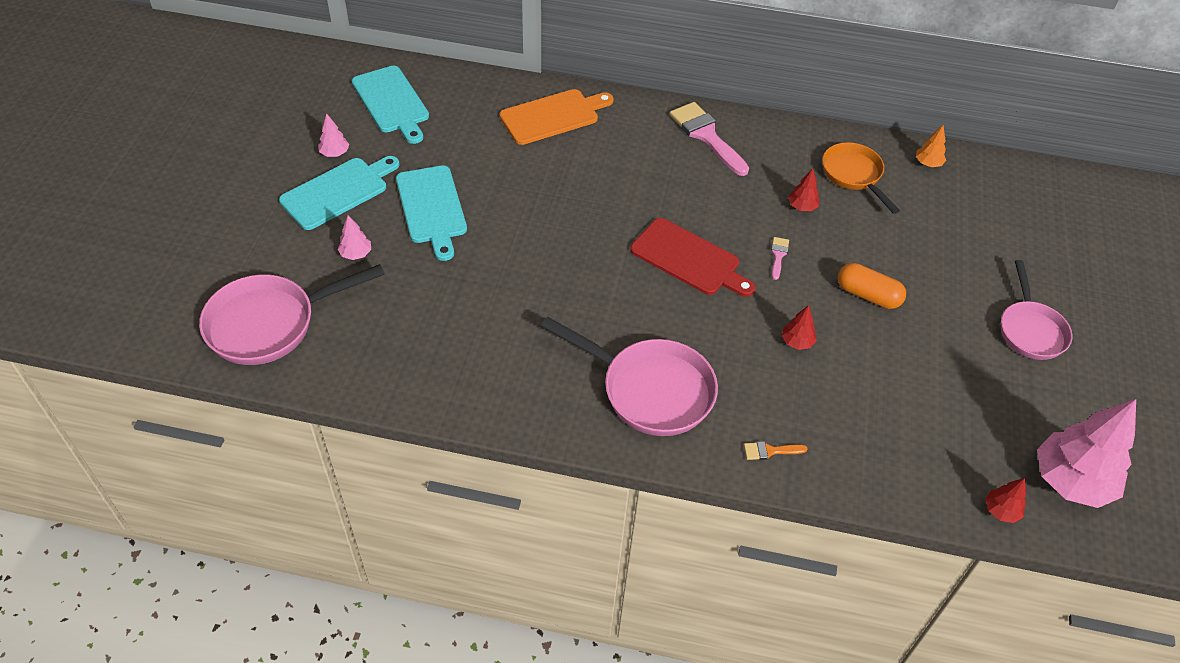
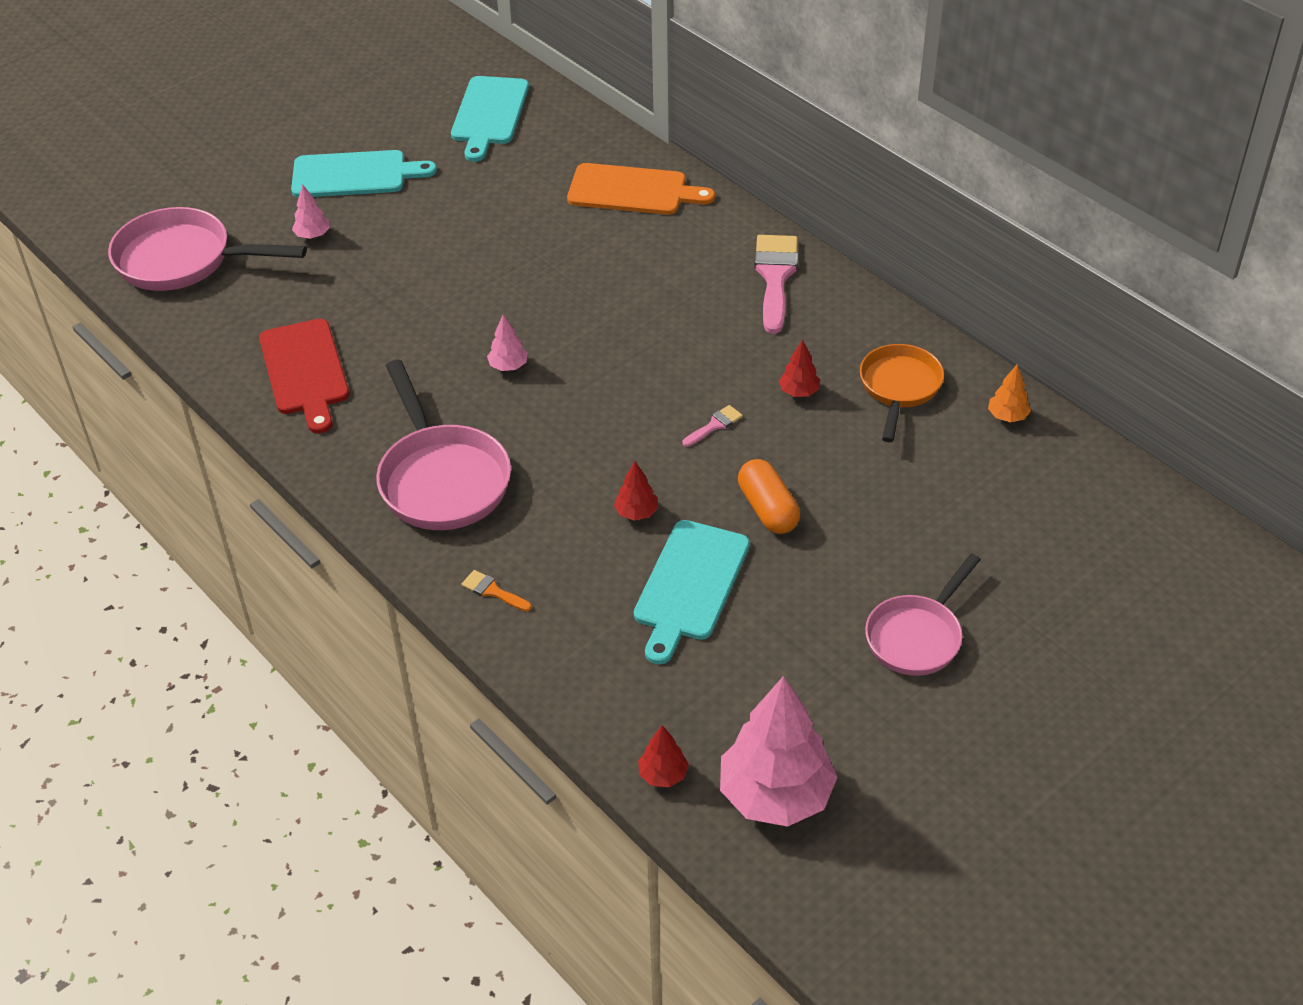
camera: 40 degrees right, 5 degrees down
(335, 153) = (388, 139): pink tree -> pink tree (508, 366)
(432, 208) = (421, 225): turquoise cutting board -> turquoise cutting board (689, 585)
(689, 259) = (616, 384): red cutting board -> red cutting board (305, 371)

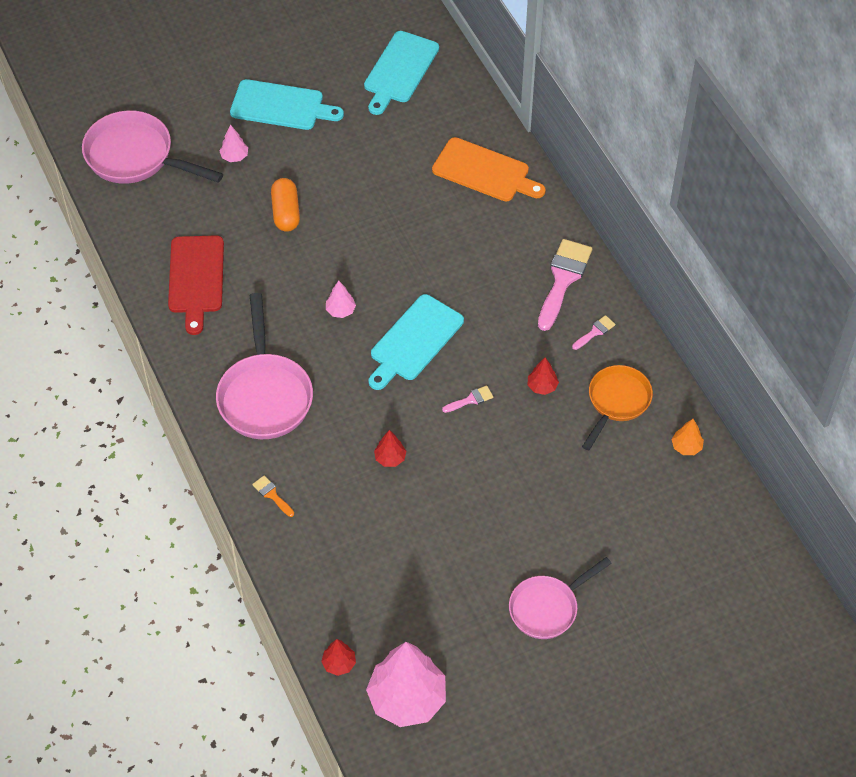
camera: 15 degrees right, 10 degrees up
(689, 585) = (406, 526): turquoise cutting board -> turquoise cutting board (414, 341)
(768, 509) = (483, 479): orange capsule -> orange capsule (286, 212)
(838, 322) = (595, 332): none -> pink brush

